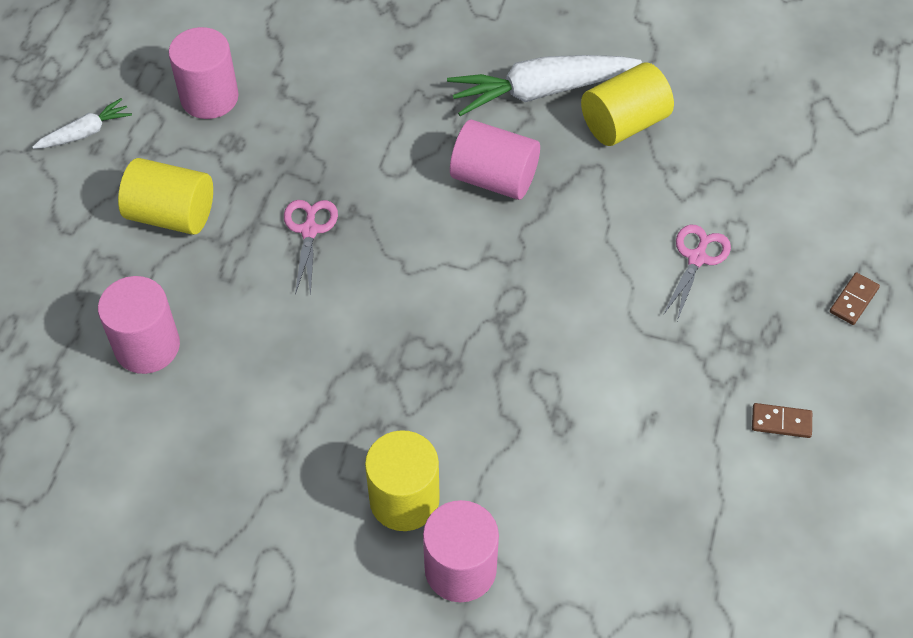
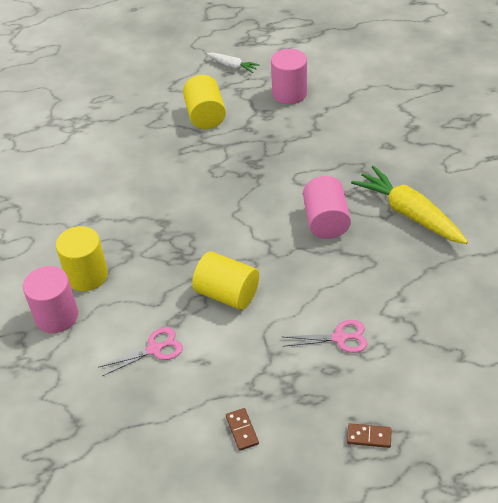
camera: 65 degrees right, 10 degrees down
(147, 346) = (122, 144): pink cylinder -> none
(309, 230) = (232, 166): pink scissors -> pink scissors (154, 349)
(541, 91) = (409, 214): white carrot -> yellow carrot
(624, 123) = (418, 261): yellow cylinder -> yellow cylinder (227, 294)

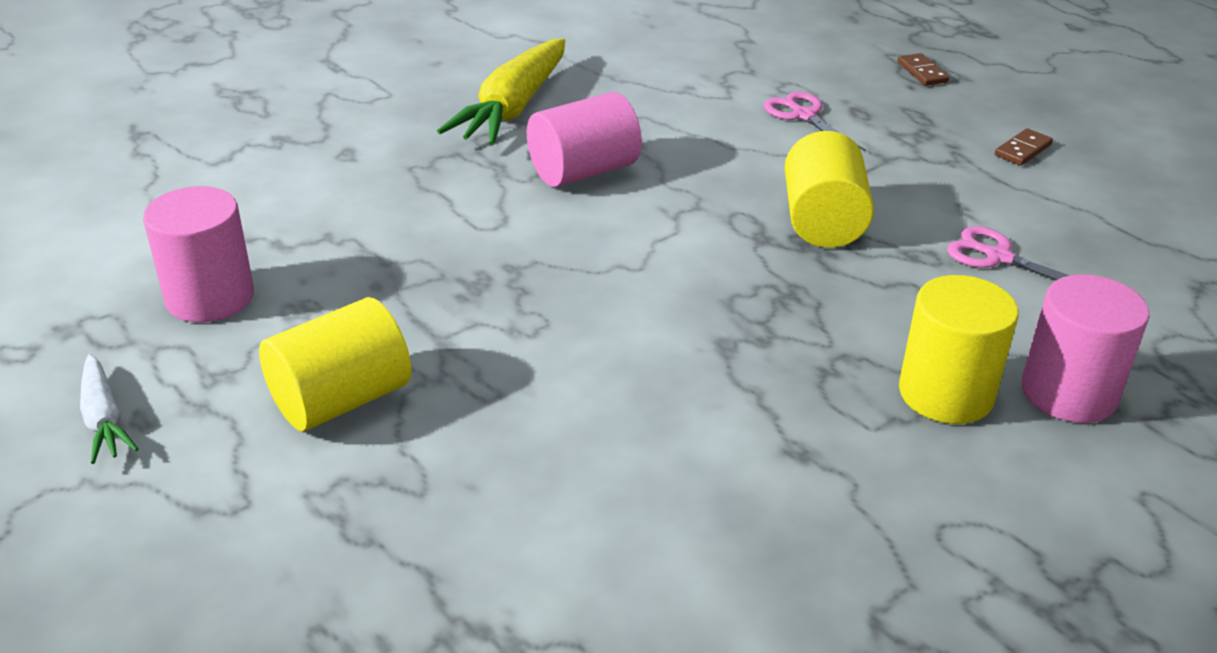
camera: 120 degrees left, 10 degrees down
(232, 66) = (104, 419): white carrot -> white carrot turned 150 degrees clockwise

